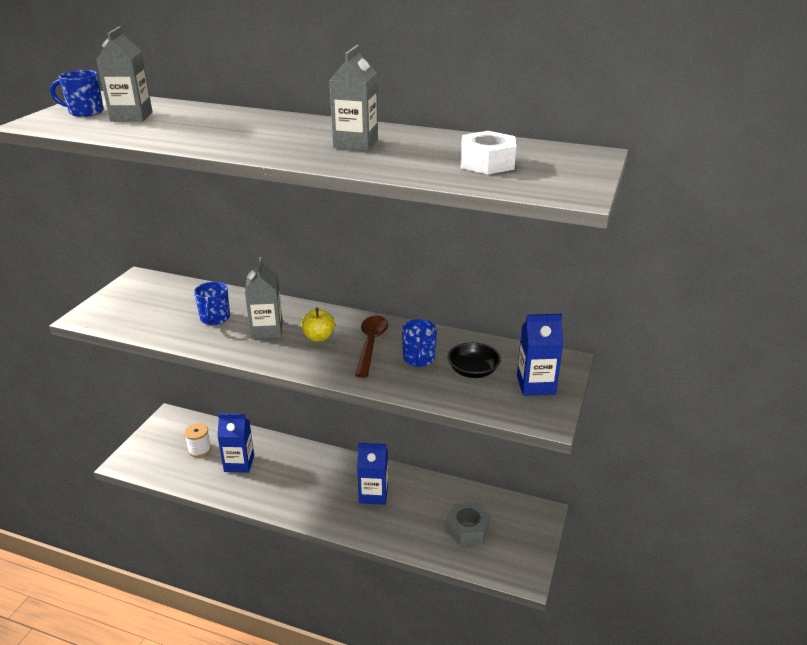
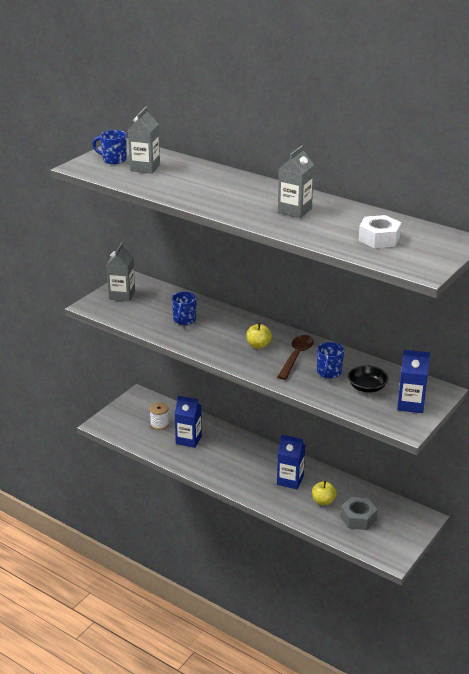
camera: 15 degrees right, 0 degrees up
(267, 330) = (221, 334): grey carton -> grey carton (122, 295)
(420, 514) = (323, 501): none -> yellow apple

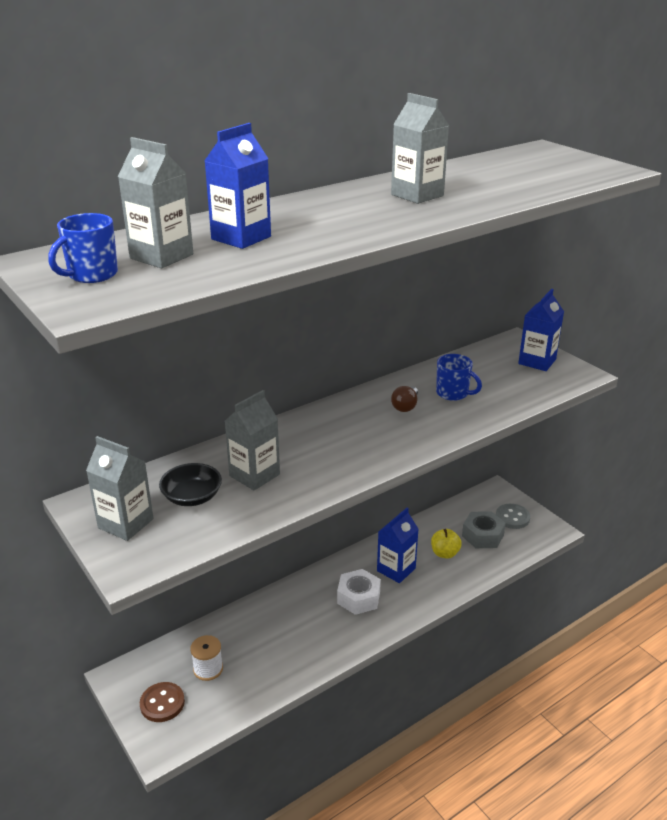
camera: 70 degrees left, 0 degrees up
(128, 416) = (162, 703): none -> brown button
(184, 320) = (254, 475): blue mug -> grey carton
(188, 440) = (264, 645): blue carton -> blue carton (241, 238)
(258, 345) = (363, 428): yellow apple -> none
(296, 356) = (405, 406): brown spoon -> brown light bulb
(367, 387) = (494, 378): black bowl -> black bowl (192, 497)
(379, 238) = (525, 173): white nut -> white nut (358, 597)
(393, 532) = (512, 517): none -> grey button

